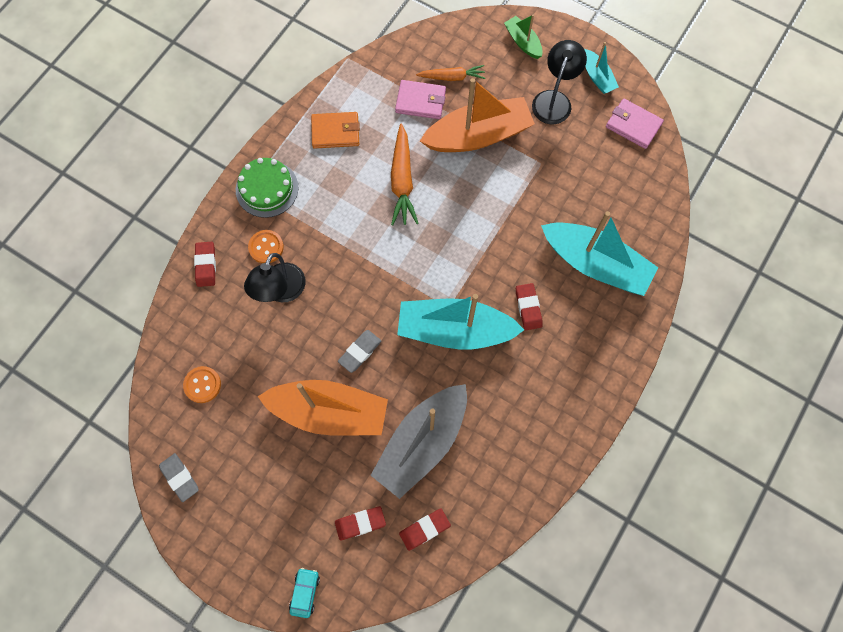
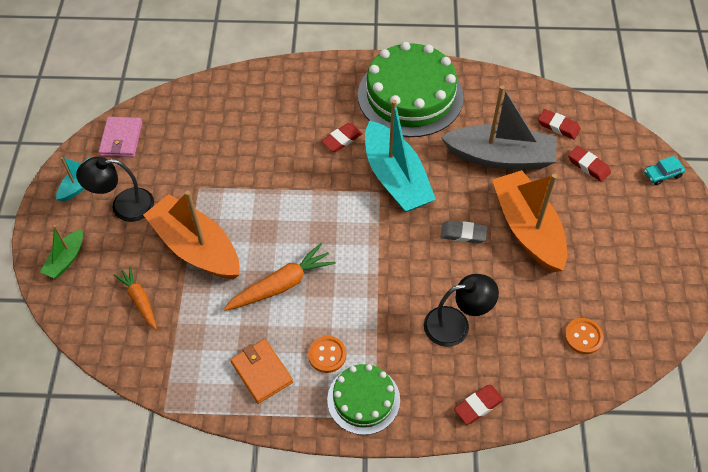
camera: 120 degrees left, 15 degrees down
(180, 478) = (665, 306): grey eraser -> none
(266, 247) = (423, 362): orange button -> orange button (327, 355)
(420, 101) = (183, 314): pink wallet -> none
(548, 404) = (410, 95): none -> green cake
(595, 264) = (274, 113): turquoise boat -> none

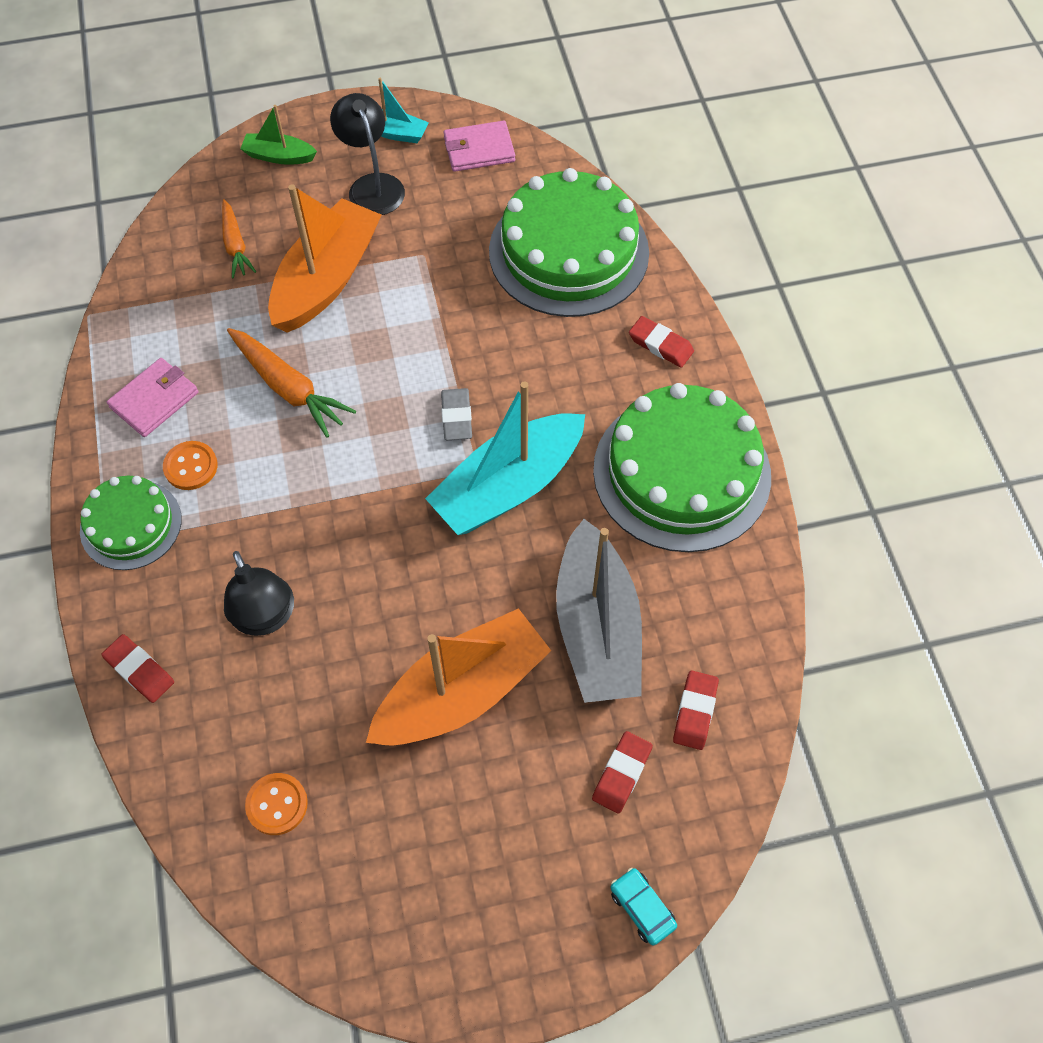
camera: 75 degrees right, 5 degrees up
(139, 300) = (235, 245): orange carrot -> orange carrot turned 120 degrees clockwise
(230, 111) = (568, 252): none -> green cake
(261, 372) = (154, 400): orange wallet -> pink wallet
(342, 139) = (560, 399): red eraser -> red eraser (660, 345)
(463, 234) = (428, 599): grey eraser -> grey eraser (456, 417)

